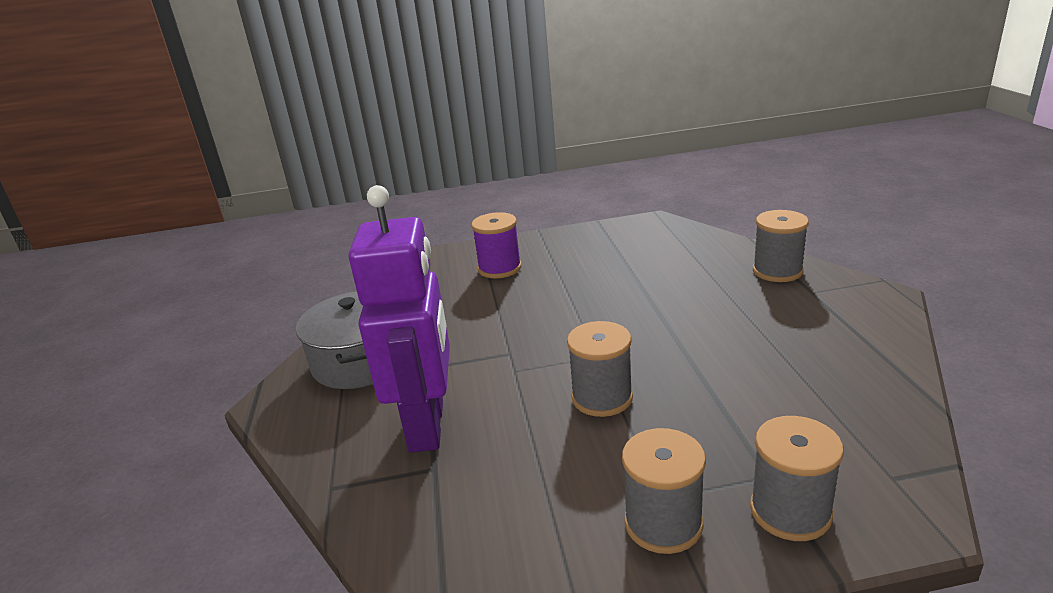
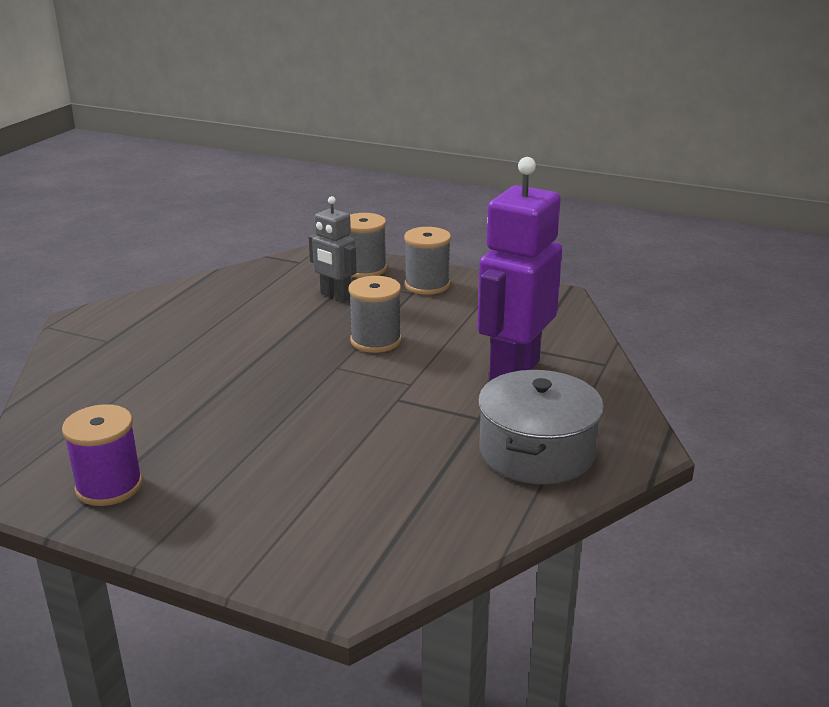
camera: 150 degrees left, 0 degrees up
(499, 268) = (283, 508): purple spool -> purple spool (109, 486)
(738, 437) = (335, 296): none -> grey robot
(777, 271) = (82, 366): grey spool -> none

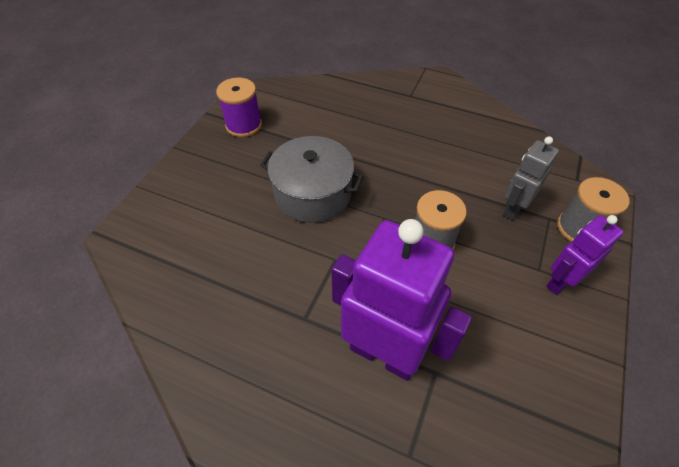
camera: 90 degrees right, 25 degrees up
(427, 285) = (560, 282): grey spool -> purple robot
(537, 452) = (248, 361): grey pot -> grey pot (312, 193)

